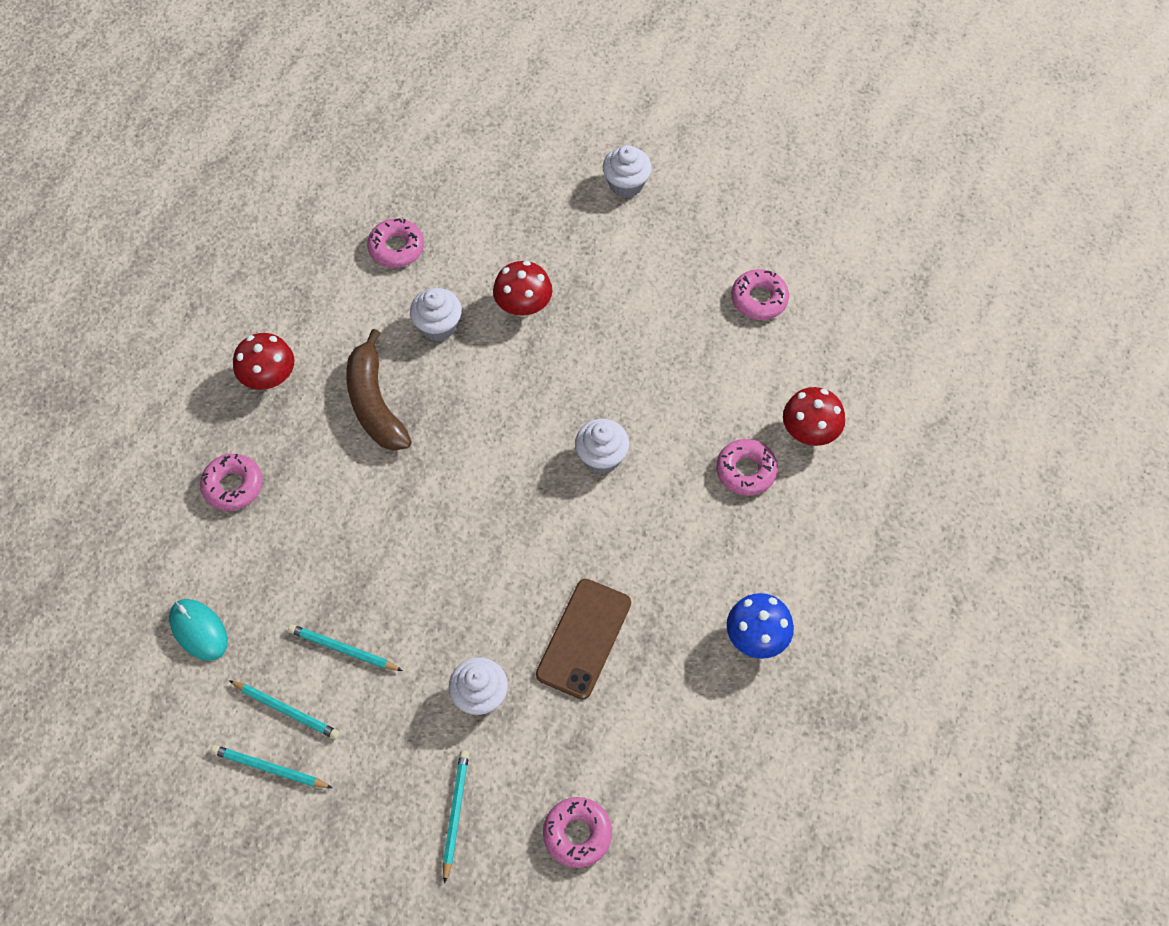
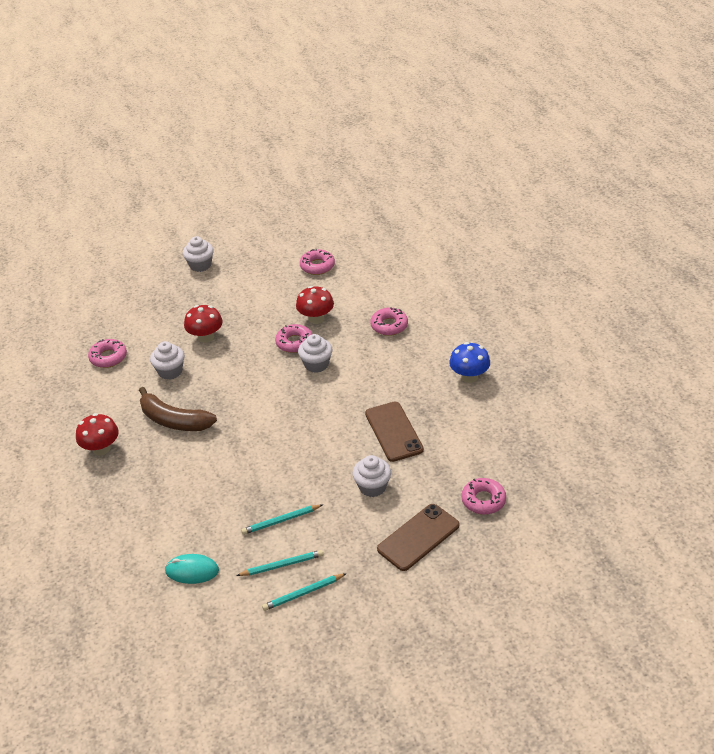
camera: 40 degrees left, 20 degrees down
(233, 486) = (136, 502): pink donut -> pink donut (294, 342)
(455, 813) = (418, 537): turquoise pencil -> brown phone
(809, 432) = (399, 295): red mushroom -> red mushroom (316, 318)

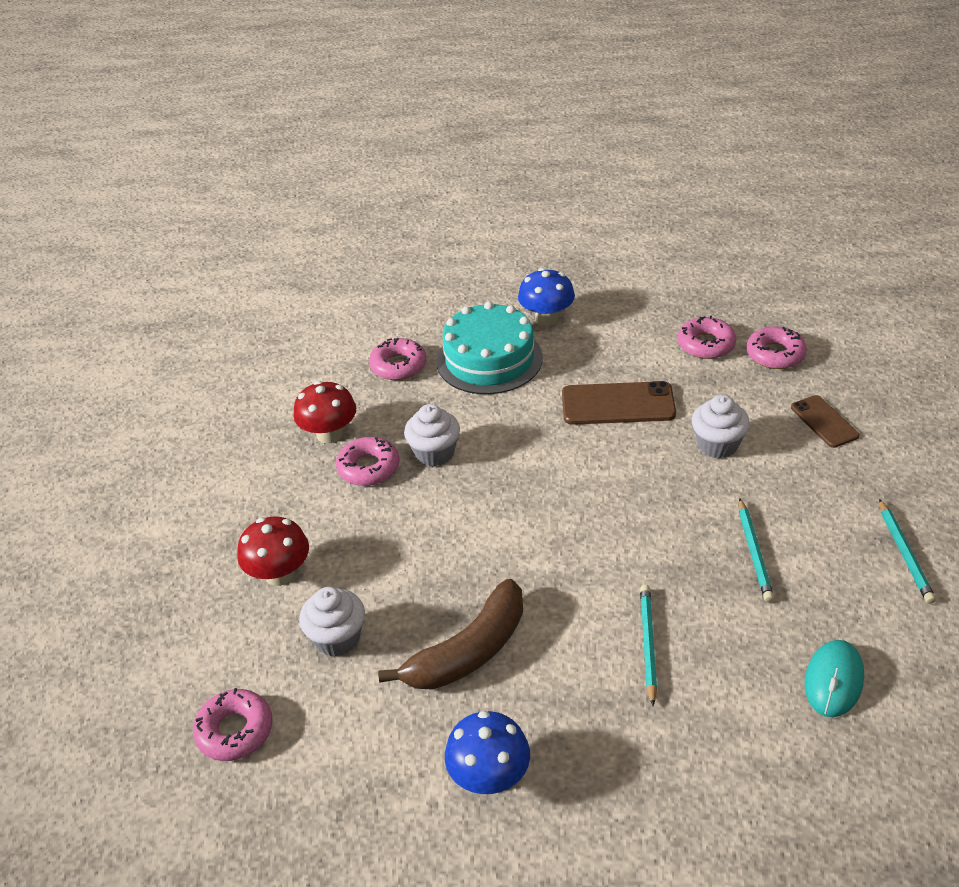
camera: 70 degrees left, 0 degrees up
(101, 449) = (489, 777): red mushroom -> blue mushroom
(200, 265) = (77, 550): white cupcake -> none
(282, 565) = (845, 567): turquoise pencil -> turquoise pencil (648, 644)
(317, 266) = (206, 410): pink donut -> pink donut (706, 344)
(413, 362) = (489, 359): none -> turquoise cake
(418, 537) = (824, 421): brown phone -> brown phone, size x0.62

